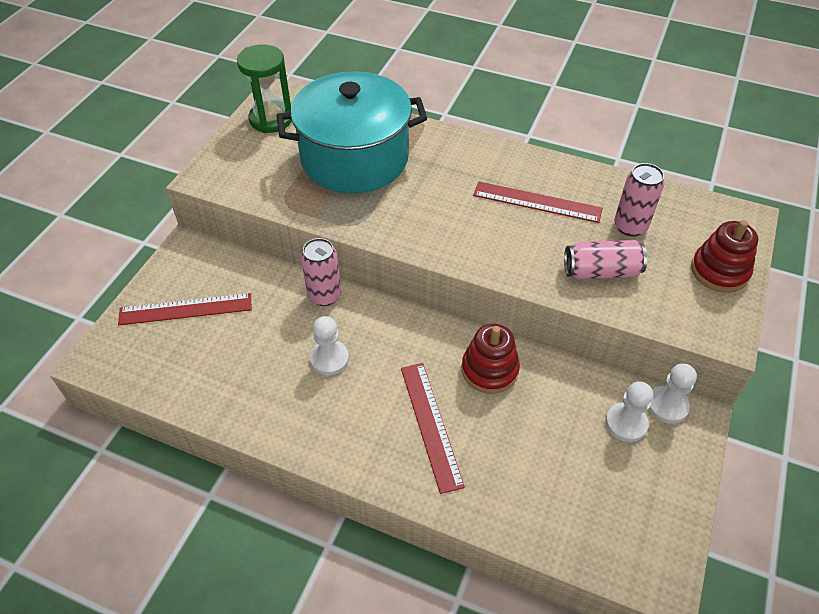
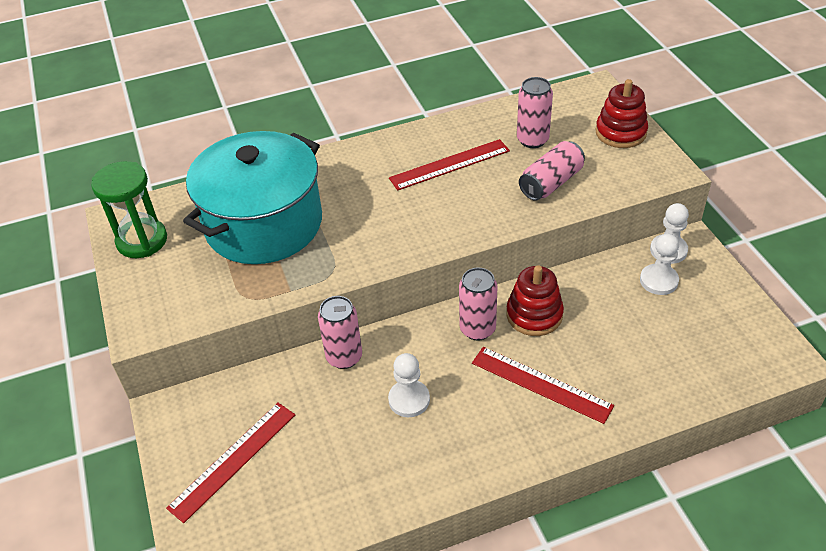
camera: 40 degrees left, 5 degrees down
(435, 347) = (477, 329): none -> pink can

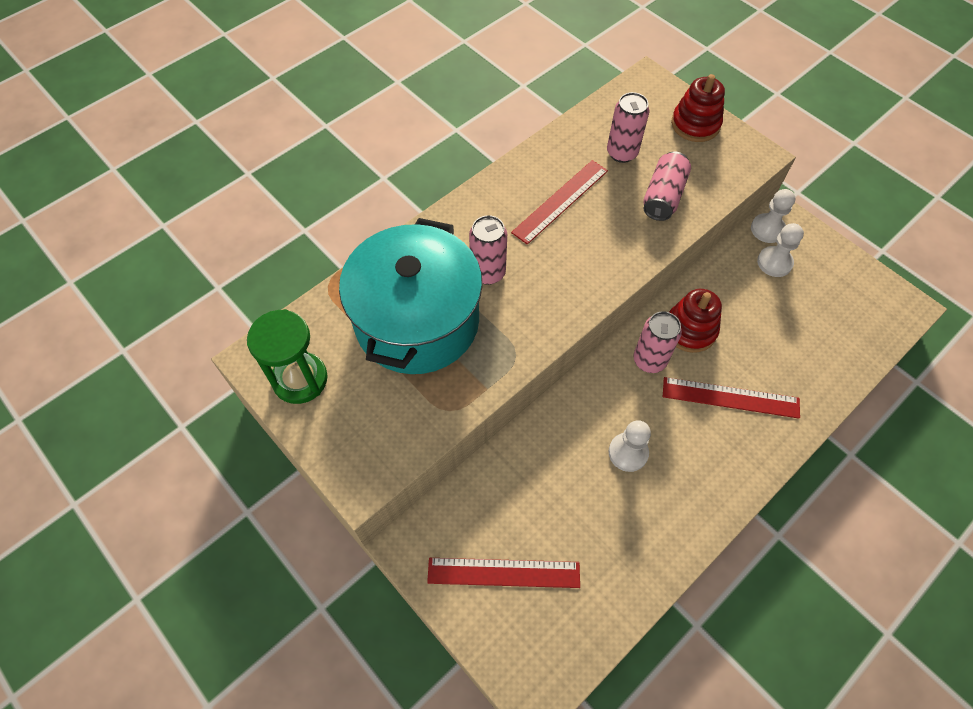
camera: 25 degrees left, 15 degrees up
(233, 460) = (503, 572): red ruler -> red ruler turned 75 degrees clockwise
(344, 357) = (547, 429): pink can -> pink can (488, 273)

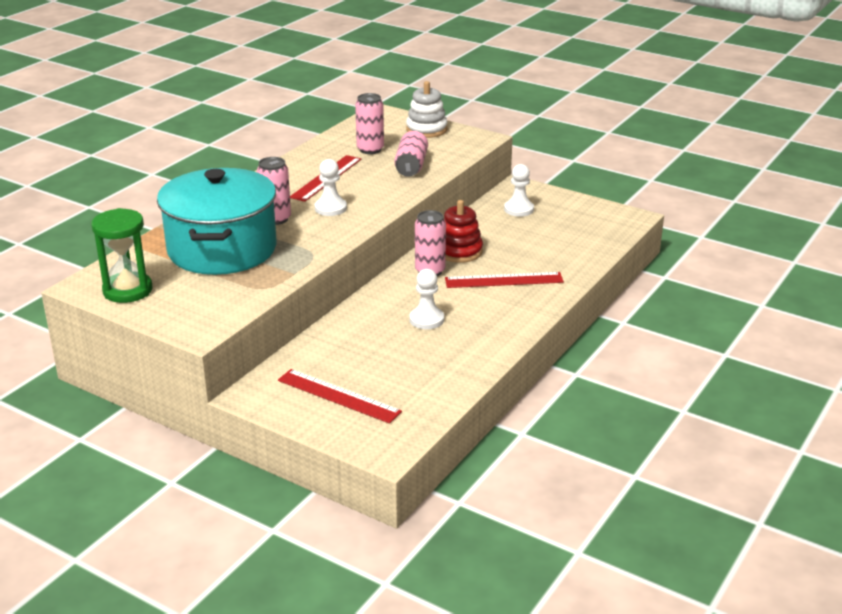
camera: 15 degrees left, 30 degrees down
(503, 572) = (338, 396): red ruler -> red ruler turned 45 degrees clockwise
(695, 124) = (426, 129): red stacking toy -> white stacking toy
(767, 229) = (508, 194): white pawn -> white pawn (330, 208)

